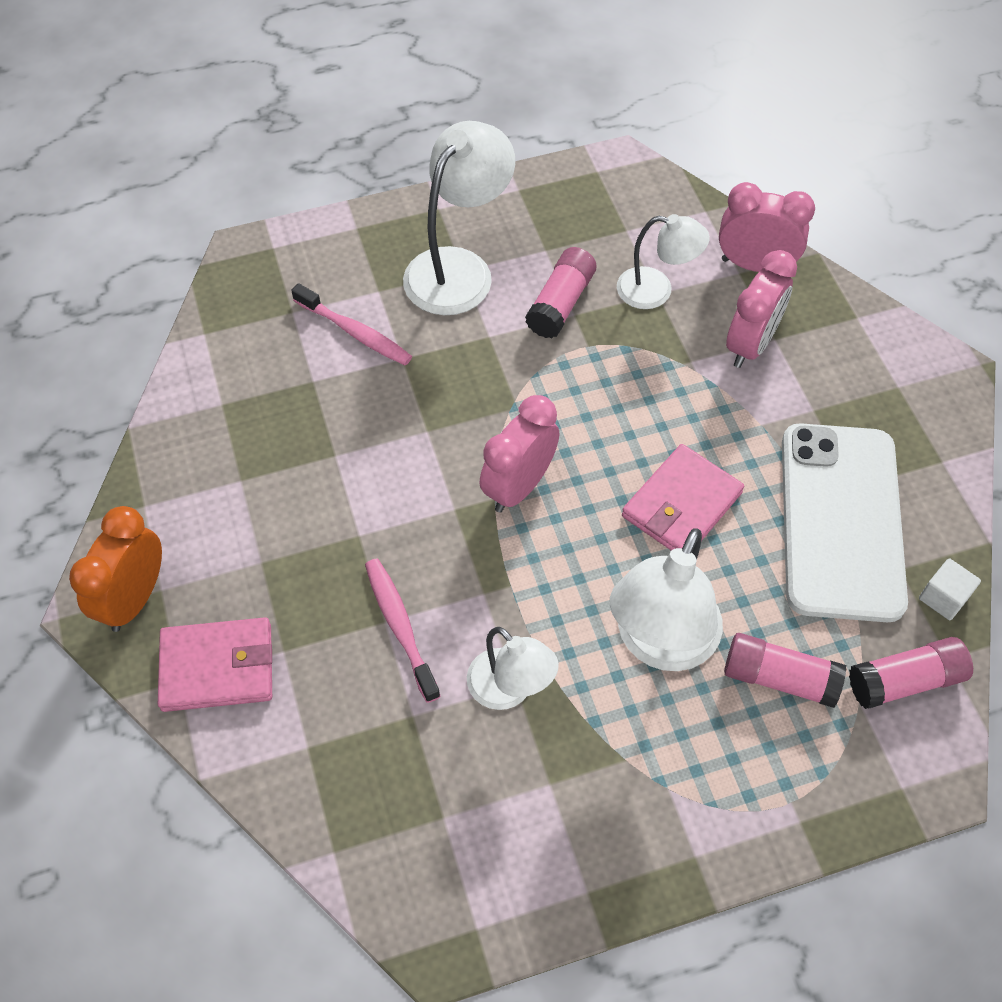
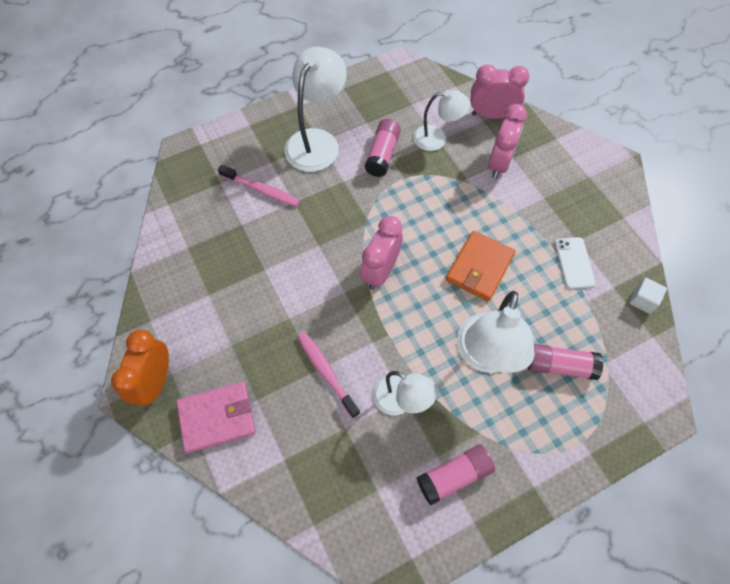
camera: 10 degrees left, 5 degrees up
(681, 504) = (479, 267): pink wallet -> orange wallet
(841, 521) = (574, 263): white phone -> white phone, size x0.43
(905, 681) = (632, 355): pink glue stick -> pink glue stick (454, 476)

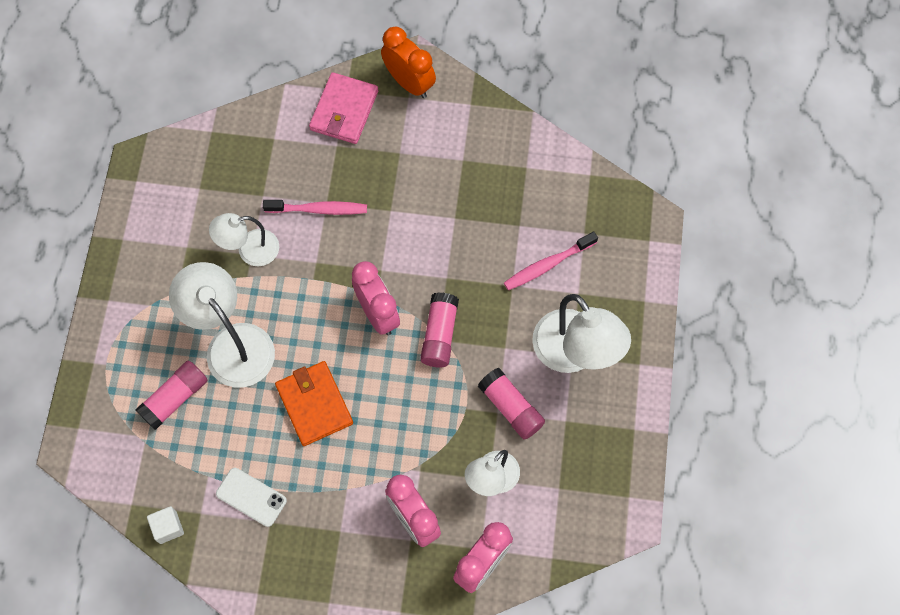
camera: 125 degrees right, 5 degrees up
(454, 476) = (163, 248): pink glue stick -> pink glue stick (439, 335)

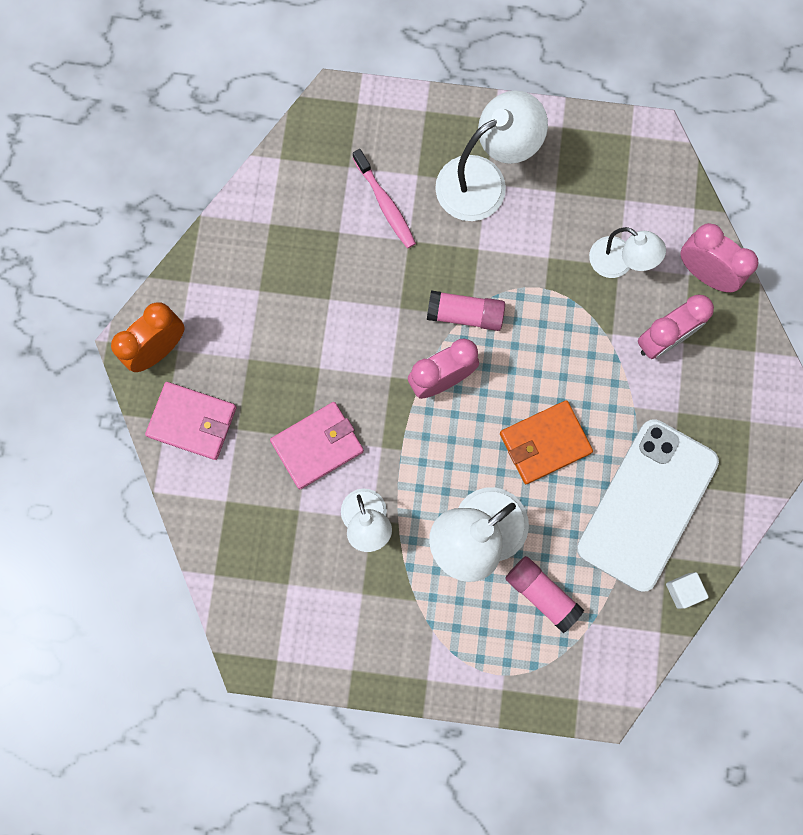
camera: 90 degrees left, 10 degrees up
(251, 497) = (647, 504): white phone -> white phone, size x2.31
(319, 209) = (317, 446): pink toothbrush -> pink wallet
(511, 408) = (543, 244): pink glue stick -> none

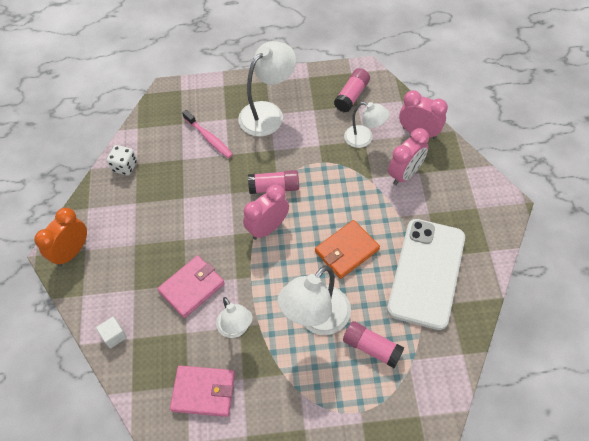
camera: 10 degrees left, 20 degrees down
(192, 421) = (101, 292): pink wallet -> pink wallet (203, 392)
(251, 224) = (125, 166): none -> white dice
(620, 180) = (352, 96): none -> pink glue stick
(683, 590) = (469, 322): white cube -> white cube (114, 336)

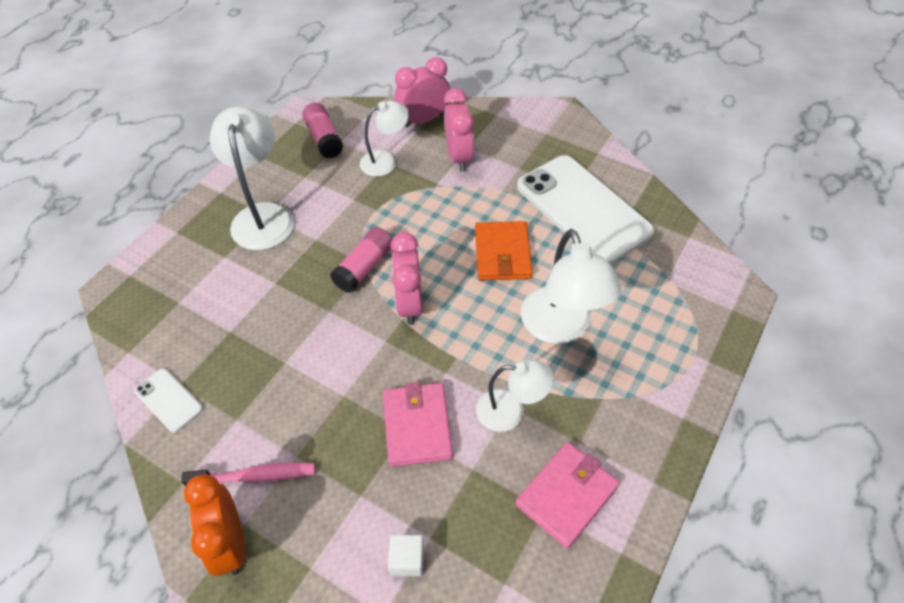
camera: 55 degrees left, 5 degrees down
(125, 166) = (169, 400): white dice -> white phone
(209, 138) = (231, 288): pink toothbrush -> pink toothbrush (255, 476)
(372, 348) = (631, 301): pink glue stick -> none

